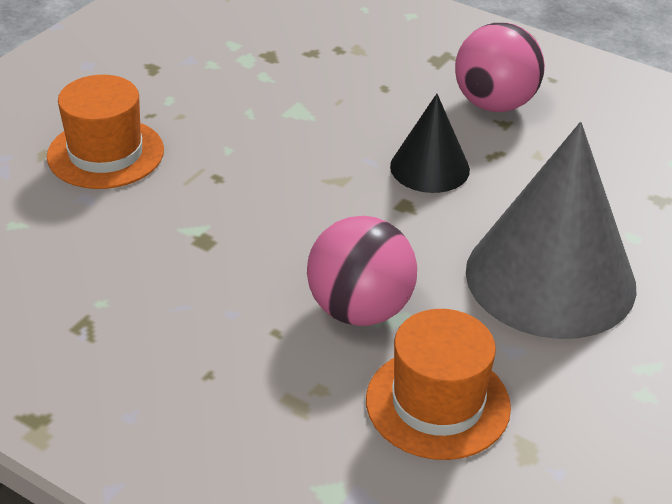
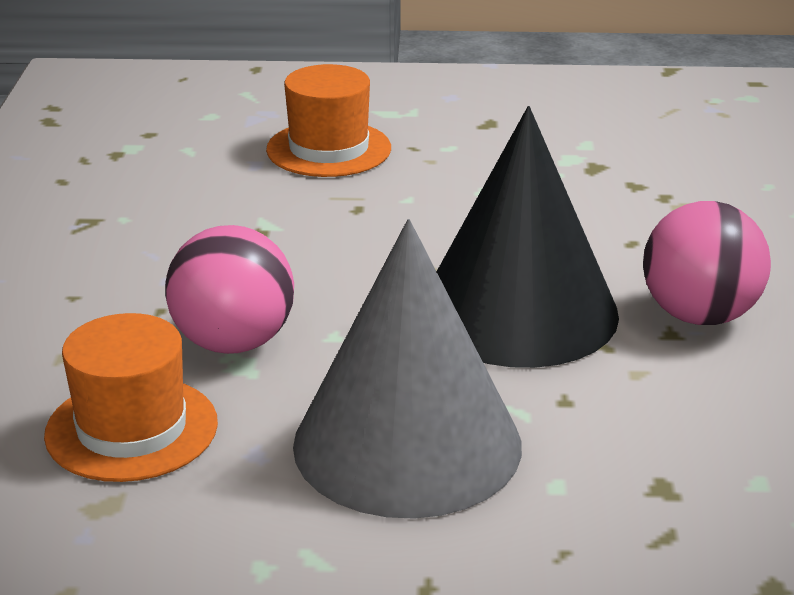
camera: 60 degrees right, 10 degrees down
(429, 168) = (518, 311): black cone -> black cone, size x1.92

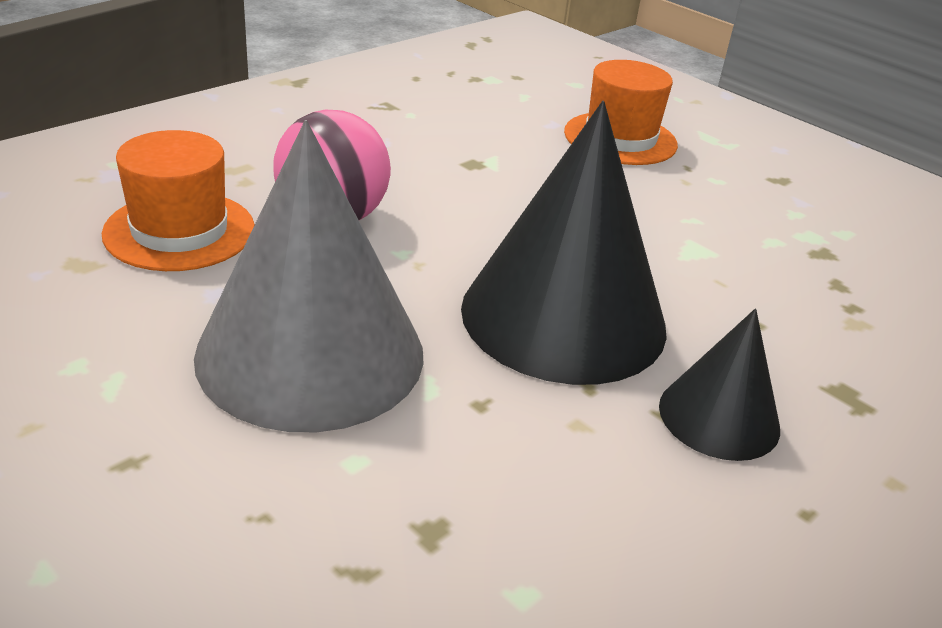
camera: 40 degrees right, 5 degrees up
(699, 316) = (719, 417): pink ball -> black cone

